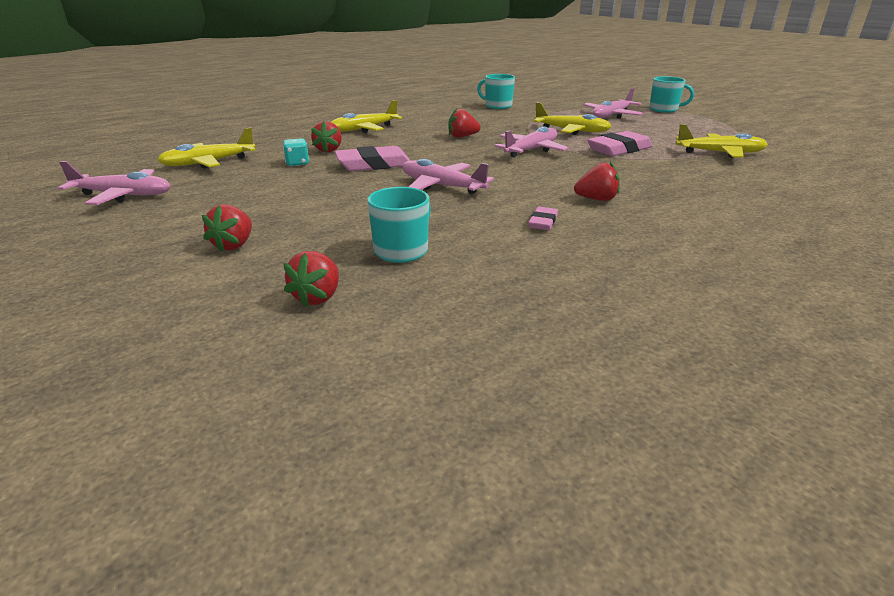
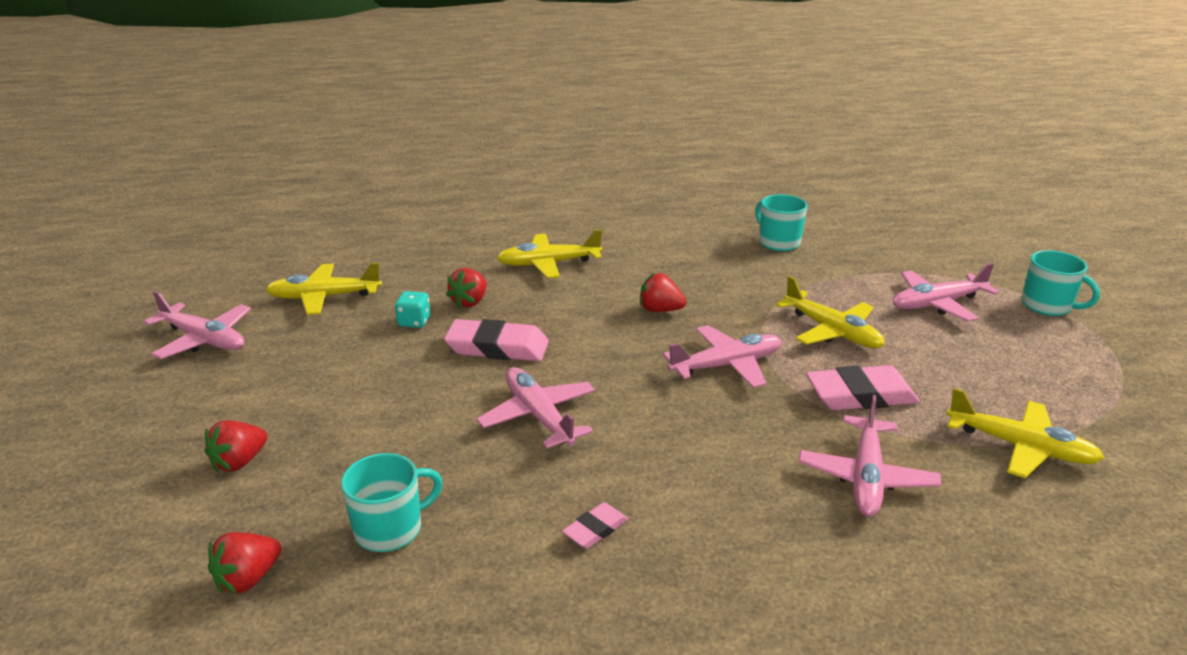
camera: 25 degrees right, 0 degrees up
(596, 199) = (711, 504): red strawberry -> none
(663, 175) = (866, 476): none -> pink plane

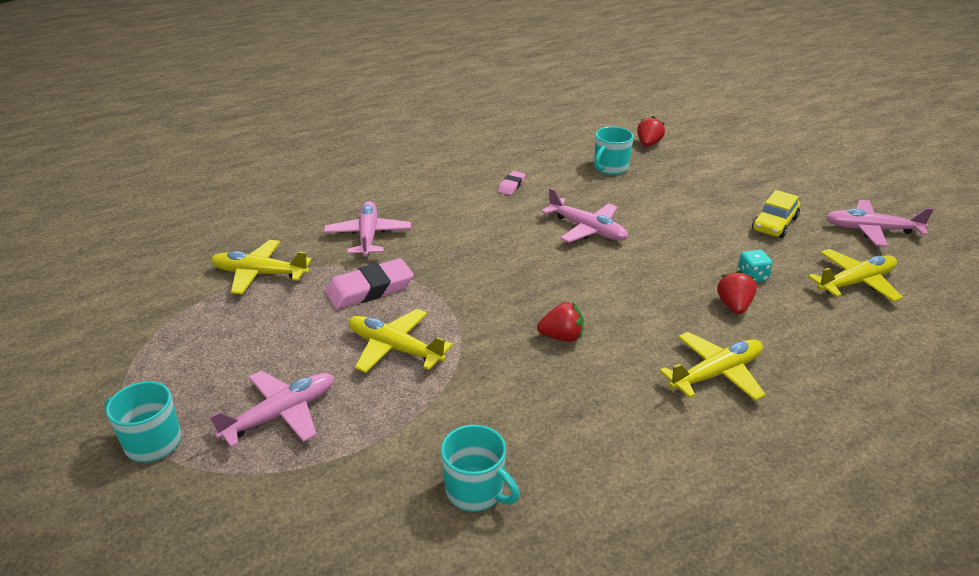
camera: 160 degrees right, 5 degrees up
(239, 462) = (722, 176): red strawberry -> none
(296, 370) = (774, 224): none -> yellow car
(497, 347) = (663, 269): pink eraser -> none
(726, 365) = (479, 292): pink plane -> none

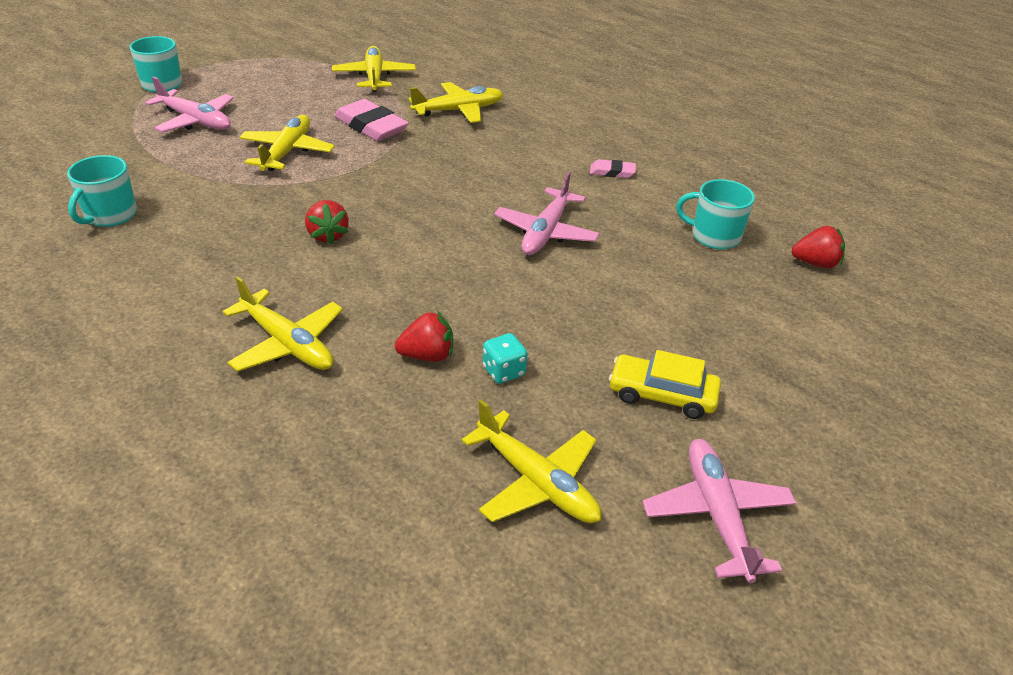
camera: 70 degrees right, 5 degrees up
(368, 236) = (458, 110): pink plane -> yellow plane

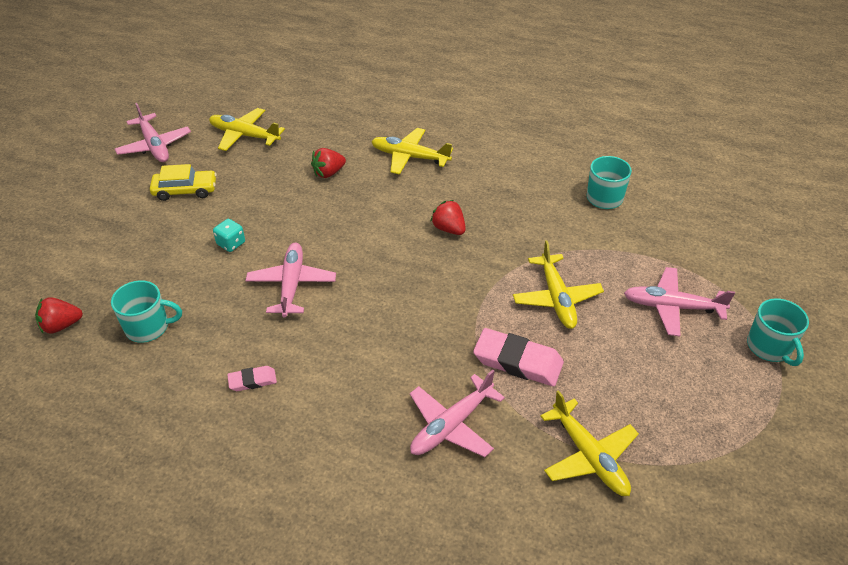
camera: 160 degrees right, 5 degrees up
(458, 110) = (452, 425): yellow plane -> pink plane
(503, 371) = (281, 177): turquoise dice -> turquoise dice (231, 243)

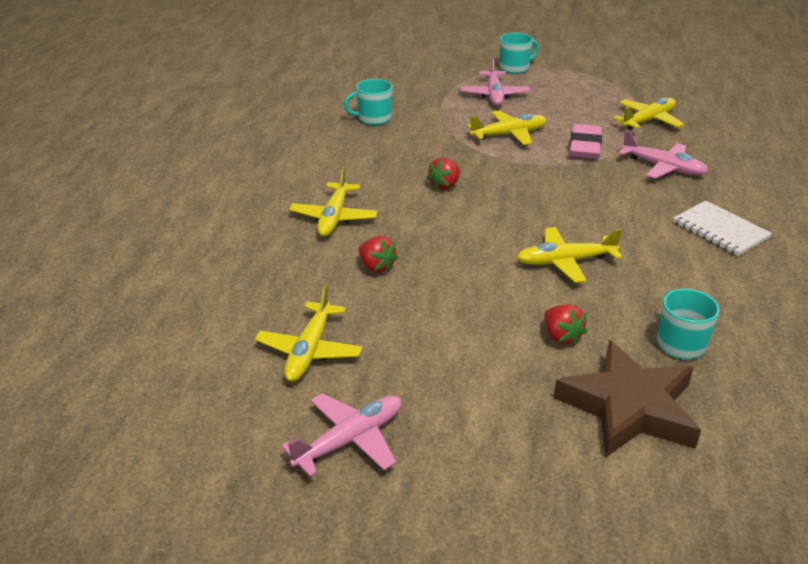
camera: 100 degrees left, 10 degrees down
(61, 325) = (724, 415): red strawberry -> red strawberry (561, 337)
(102, 274) = (629, 407): none -> brown star
(185, 190) = (445, 377): yellow car -> none
(231, 243) = (526, 314): turquoise dice -> none
(252, 381) = (693, 262): pink eraser -> none
(291, 285) = (566, 262): pink plane -> yellow plane
(299, 428) = (720, 230): none -> white notebook

